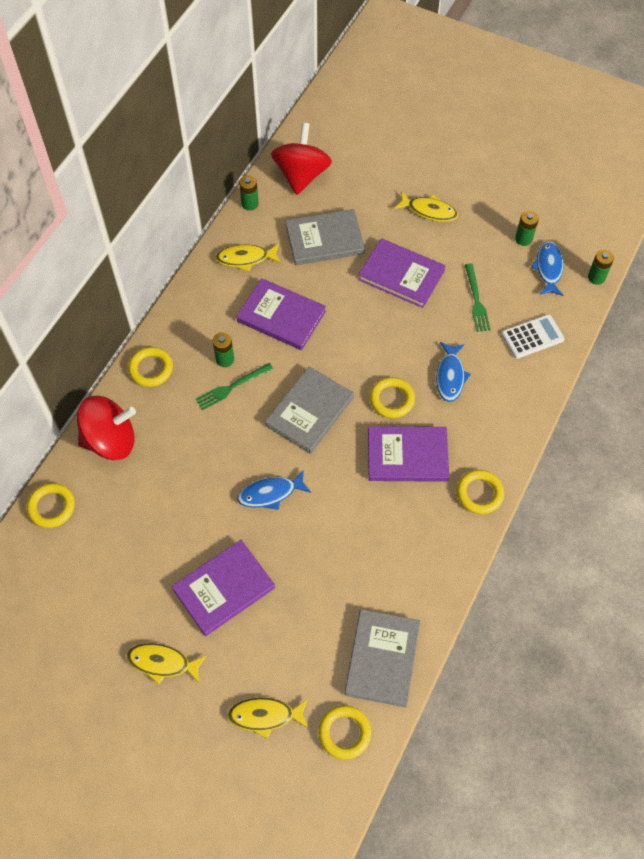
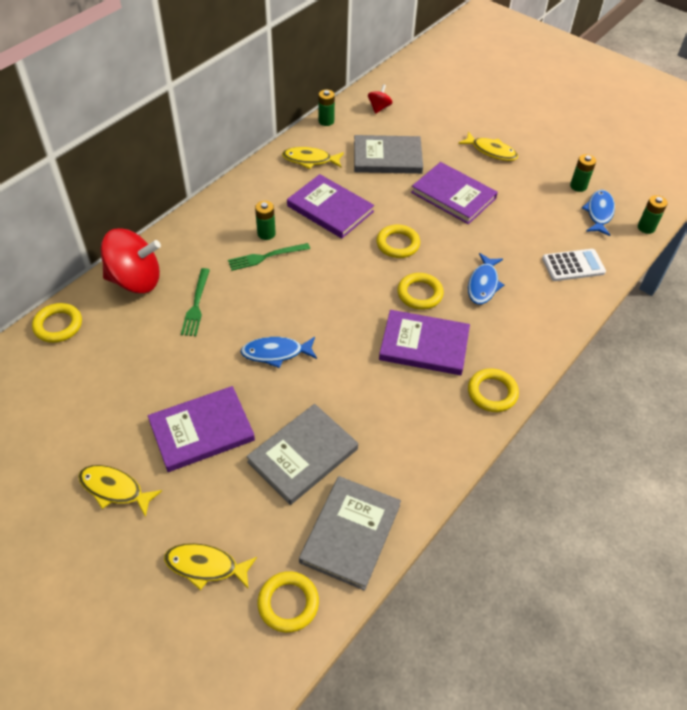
camera: 10 degrees right, 10 degrees down
(151, 369) = (194, 229): yellow ring -> yellow ring (397, 244)
(301, 175) = (379, 108): red spinning top -> red spinning top, size x0.46
(309, 411) = (335, 290): grey book -> grey book (303, 455)
(476, 300) = (522, 227): green fork -> green fork (196, 305)

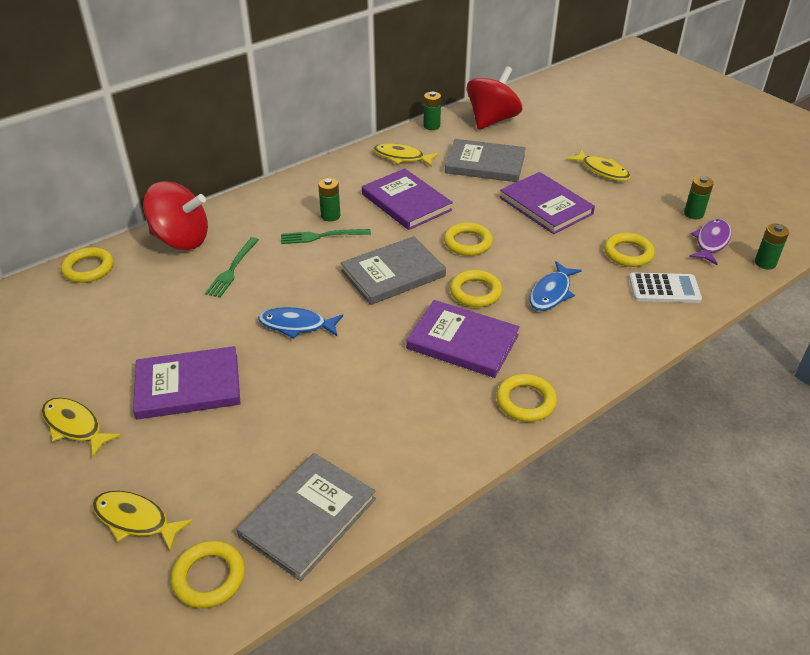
camera: 15 degrees right, 10 degrees down
(303, 455) = (286, 428): grey book -> grey book (393, 273)
(379, 108) = (492, 120): red spinning top -> red spinning top, size x2.16
(535, 234) = (628, 253): none -> yellow ring
(599, 213) = (711, 242): blue fish -> purple fish

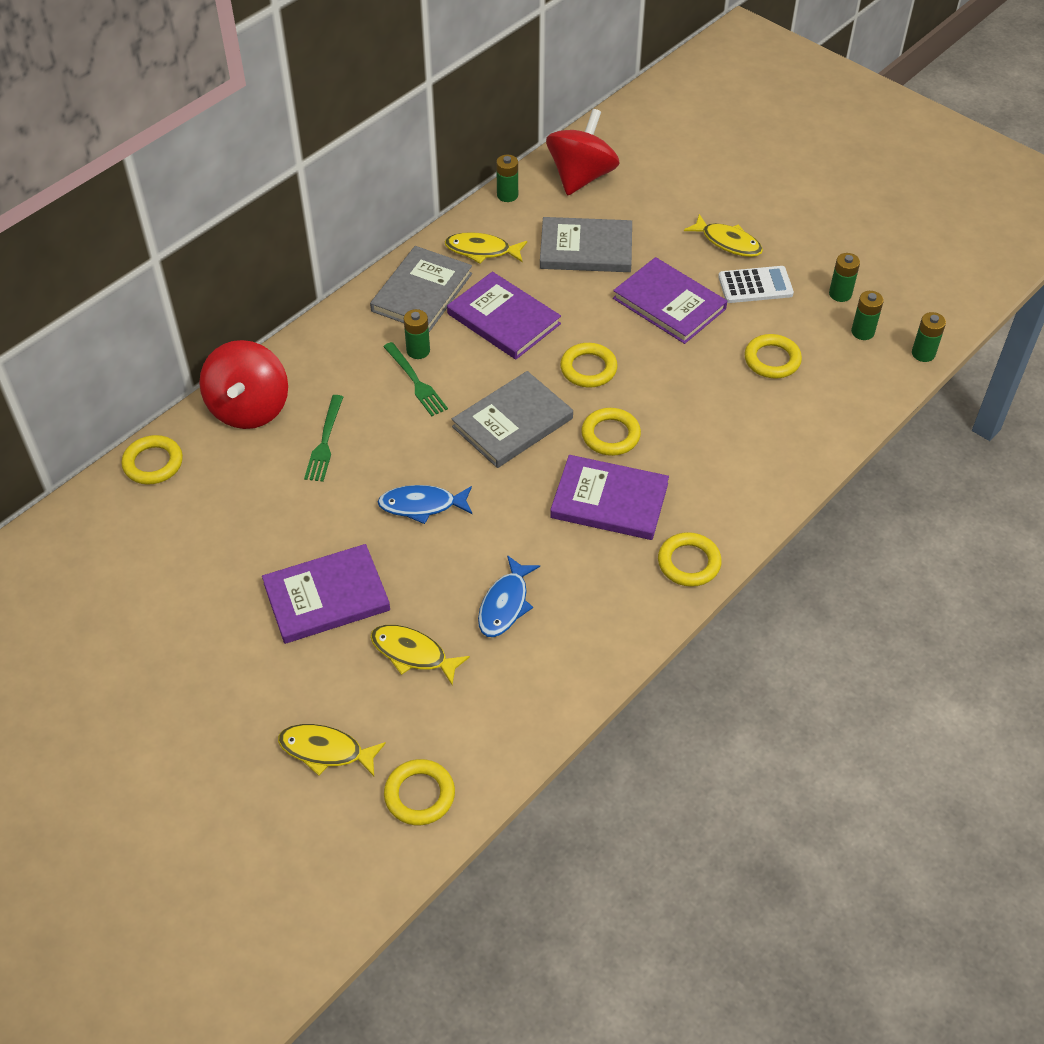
camera: 10 degrees left, 10 degrees up
(75, 426) = (221, 661): yellow fish -> yellow fish (413, 654)
(181, 239) = (249, 408): red spinning top -> red spinning top turned 90 degrees clockwise
(308, 517) = (498, 721): grey book -> grey book (422, 292)
(321, 236) = (416, 382): green fork -> green fork turned 105 degrees counterclockwise
(551, 293) = (694, 425): blue fish -> blue fish (505, 604)
(664, 289) = (816, 403): white calculator -> white calculator (755, 285)
(711, 242) = (862, 332): purple fish -> green battery

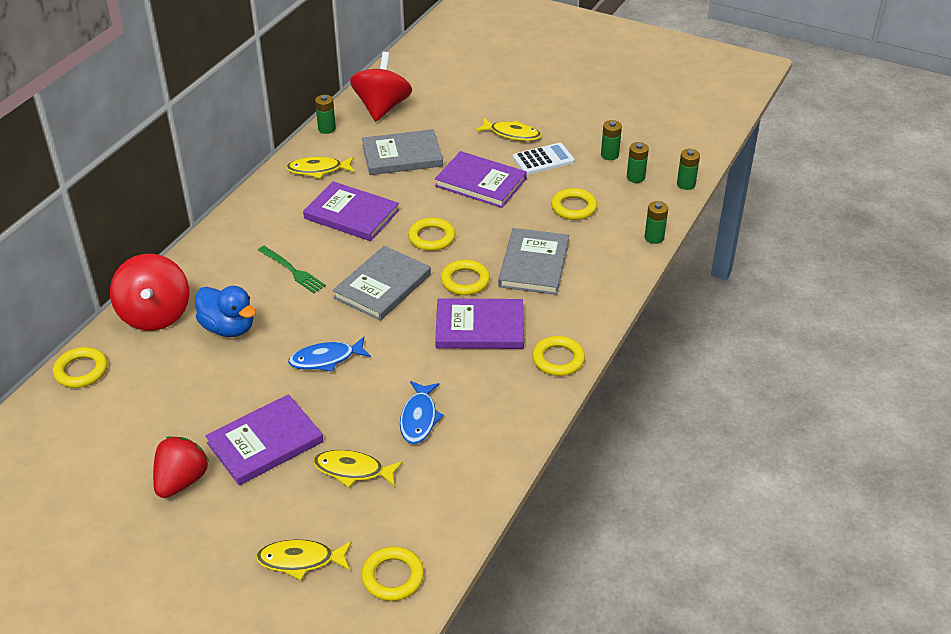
camera: 15 degrees left, 10 degrees down
(225, 624) = (181, 481): none -> red strawberry
(325, 442) = (228, 328): green fork -> blue duck
(418, 351) = (287, 248): green battery -> green battery (654, 238)
(422, 292) = (278, 207): grey book -> grey book (534, 264)

